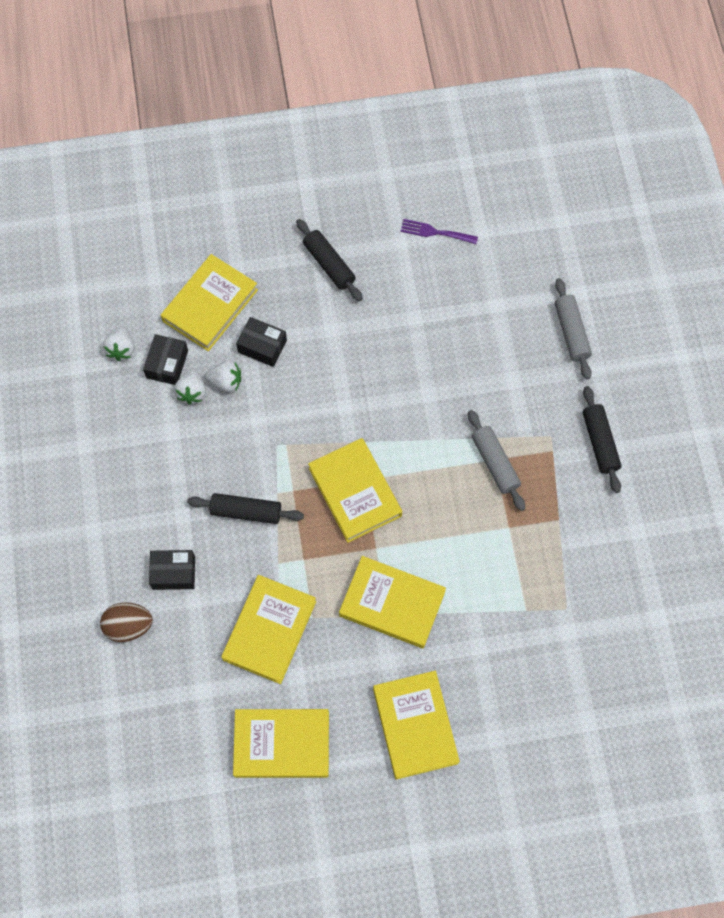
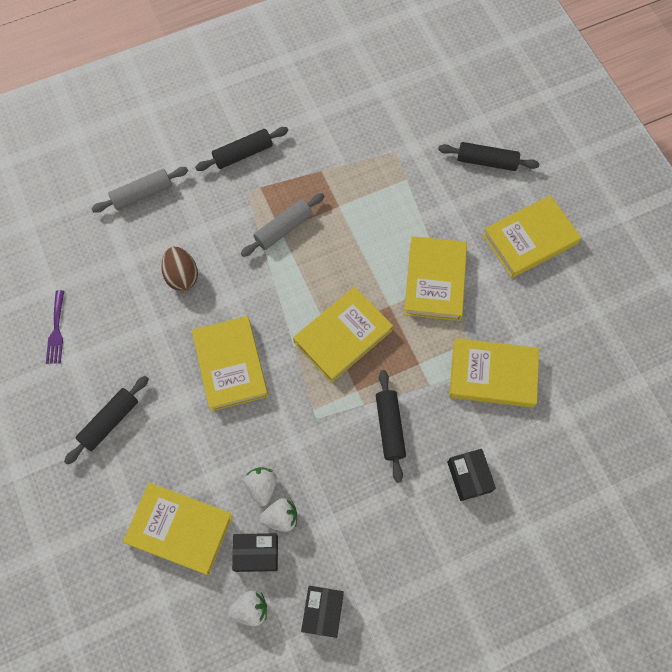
camera: 105 degrees left, 0 degrees up
(129, 626) = (533, 502): brown egg -> brown egg (182, 276)
(262, 346) = (215, 462): black box -> black box (323, 611)
(282, 744) = (585, 337): yellow book -> yellow book (231, 365)
(529, 711) = (486, 161): none -> black rolling pin

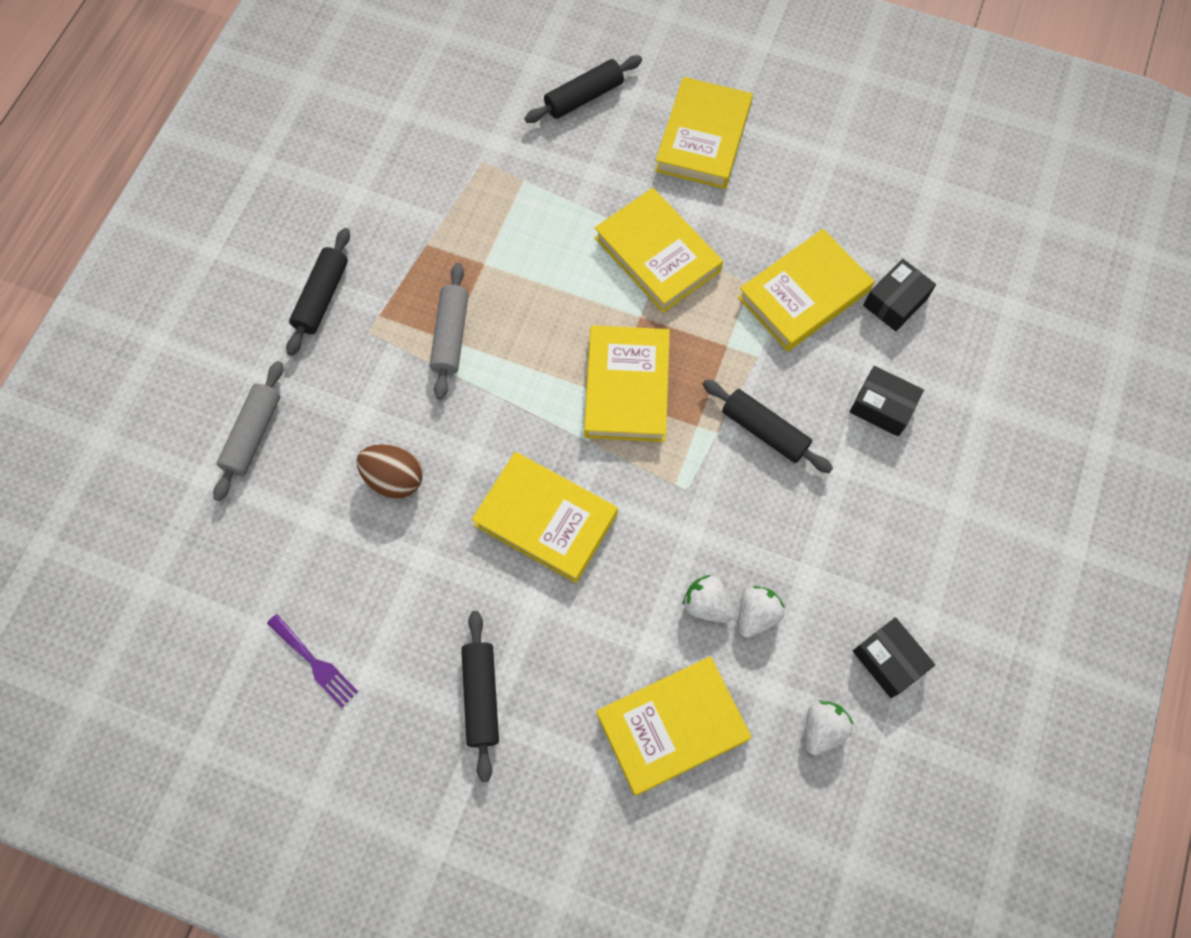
camera: 45 degrees left, 0 degrees up
(256, 553) = (771, 672): black box -> black box (895, 302)

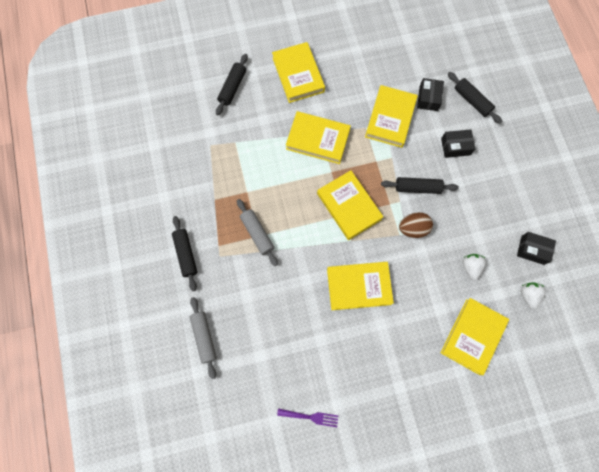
camera: 35 degrees left, 5 degrees up
(394, 479) = (282, 313): brown egg -> brown egg (413, 228)
(481, 696) = (390, 380): black rolling pin -> black rolling pin (472, 101)
(706, 605) = (449, 277): white strawberry -> none

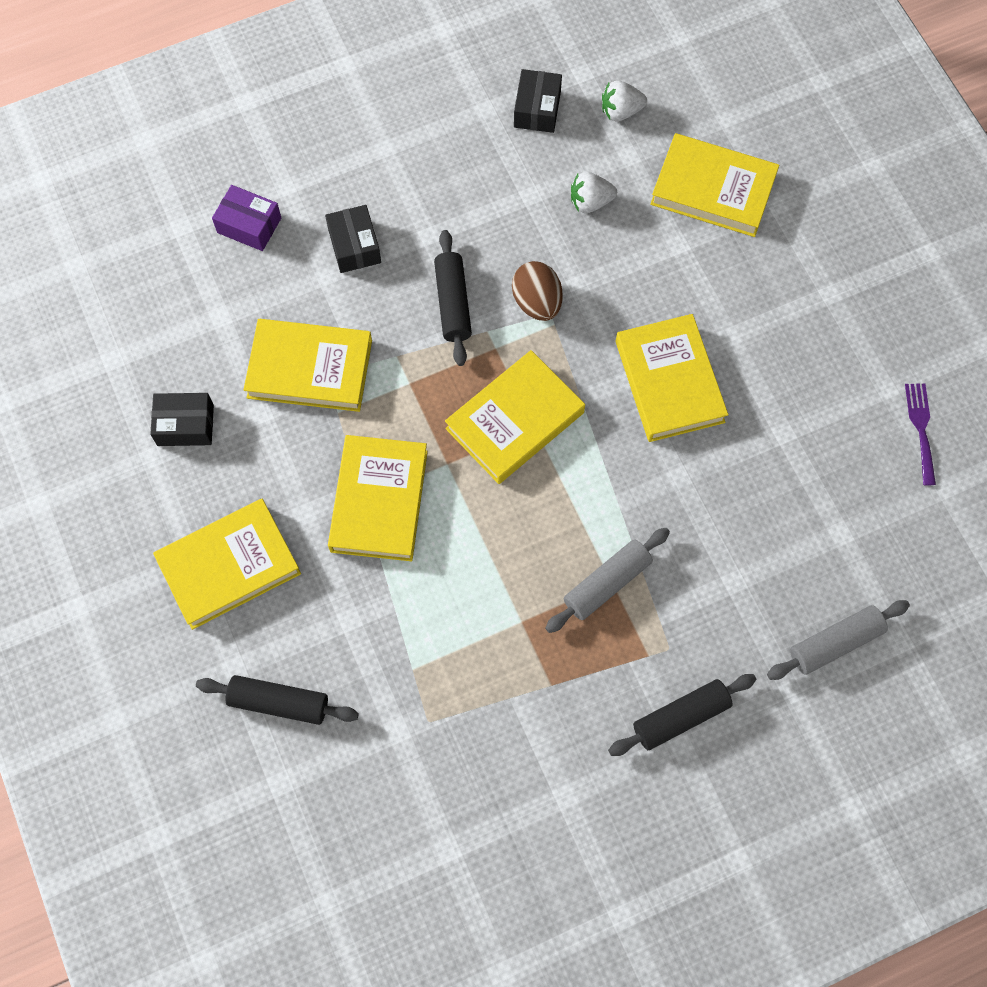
camera: 100 degrees left, 5 degrees down
(428, 98) = (254, 303): black box -> black box (185, 425)
(472, 101) = (249, 225): black rolling pin -> purple box

